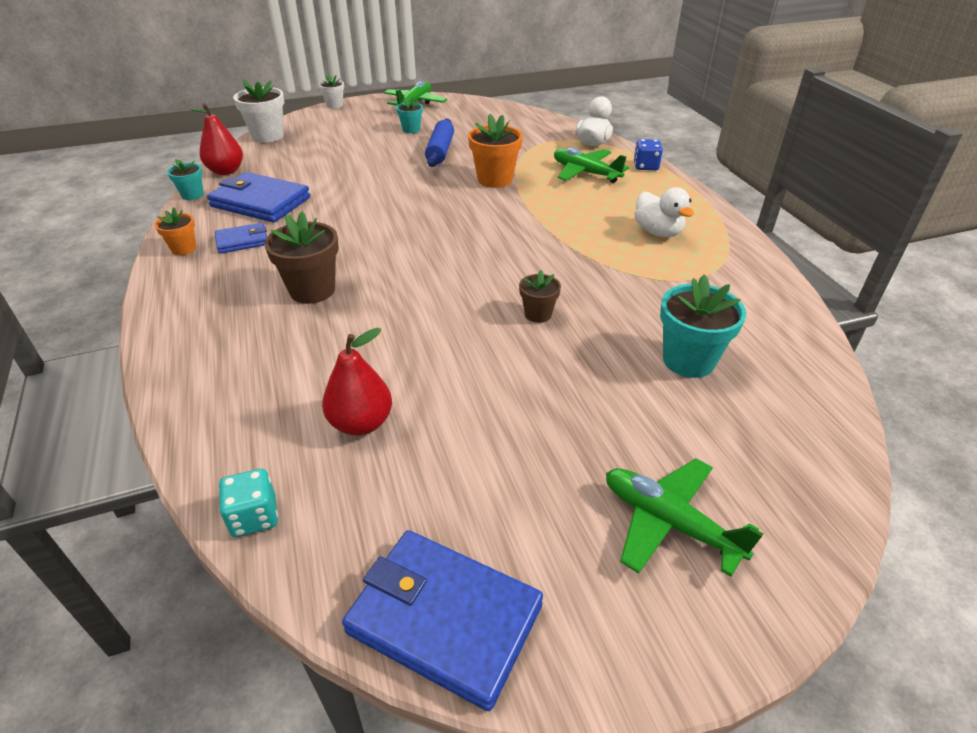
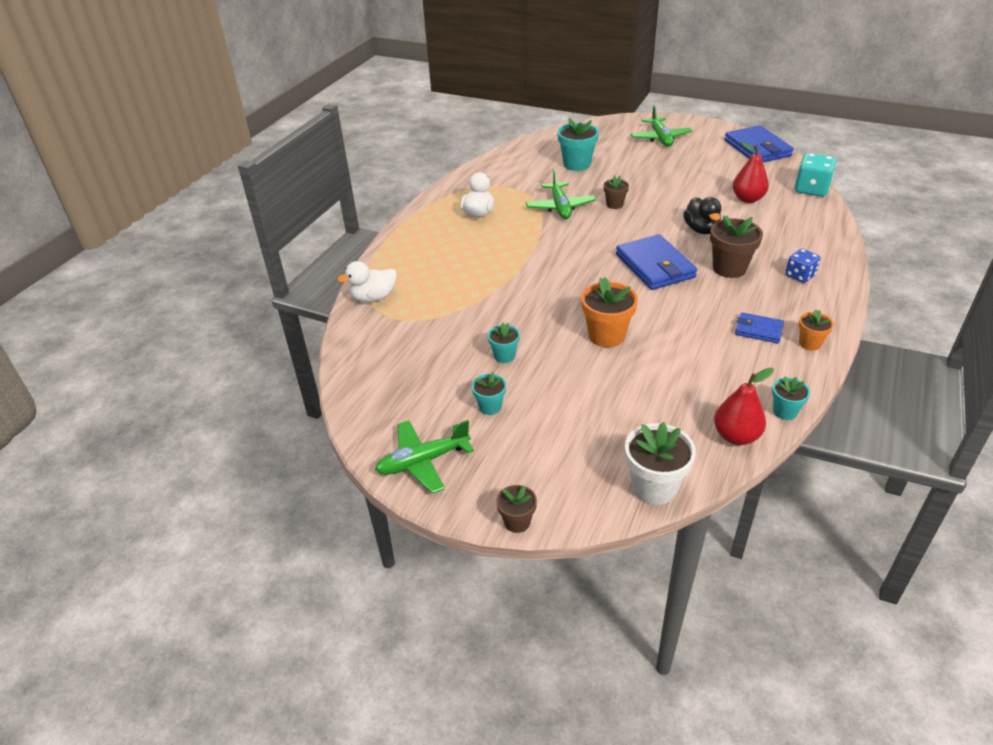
camera: 135 degrees left, 0 degrees up
(254, 517) = (811, 189): turquoise dice -> turquoise dice, size x1.55
(260, 202) = (722, 368): blue wallet -> blue wallet (655, 266)
(334, 105) = (517, 522): white flower pot -> brown flower pot
(388, 328) = (701, 229): none -> black duck
(440, 151) = (504, 356): blue rolling pin -> turquoise flower pot
(495, 179) = (508, 299): orange flower pot -> orange flower pot (606, 336)
(585, 173) = (436, 272): green plane -> green plane (560, 207)
(645, 166) = (386, 257): blue dice -> blue dice (800, 275)

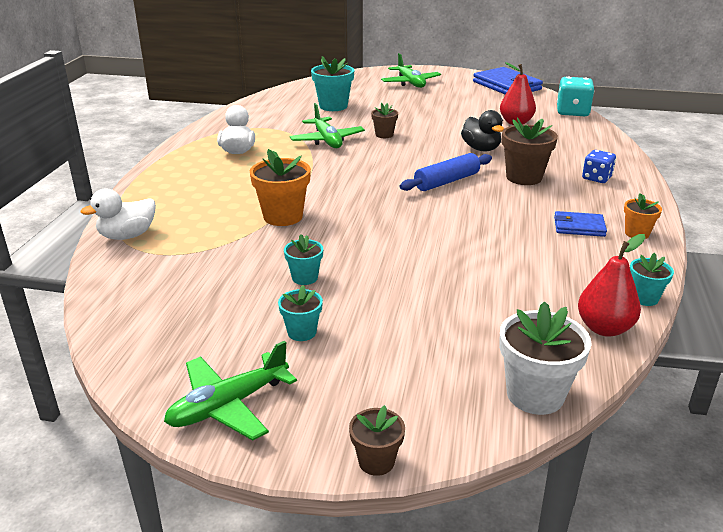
camera: 15 degrees left, 10 degrees down
(606, 336) = (418, 247): orange flower pot -> orange flower pot (283, 216)
(655, 266) = (446, 181): blue wallet -> blue rolling pin

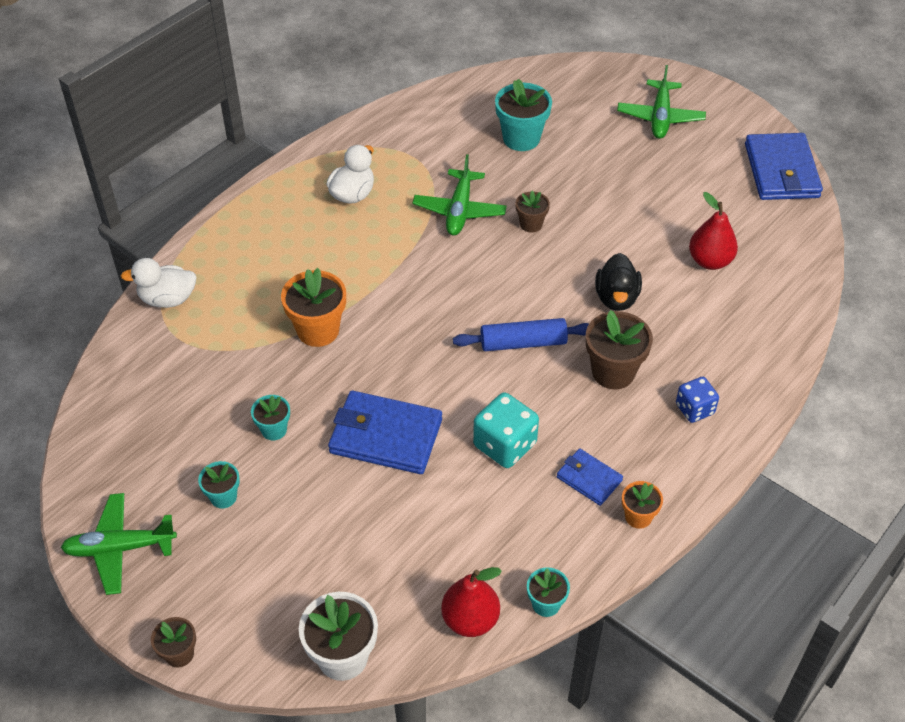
camera: 30 degrees right, 20 degrees up
(404, 252) = (385, 436): none -> blue wallet
(572, 112) = (807, 266): turquoise dice -> turquoise dice (505, 445)

